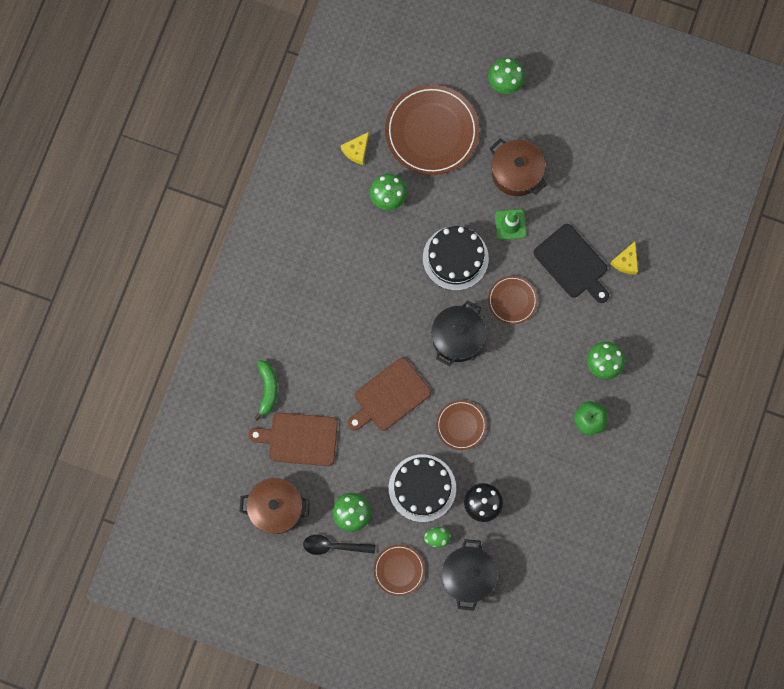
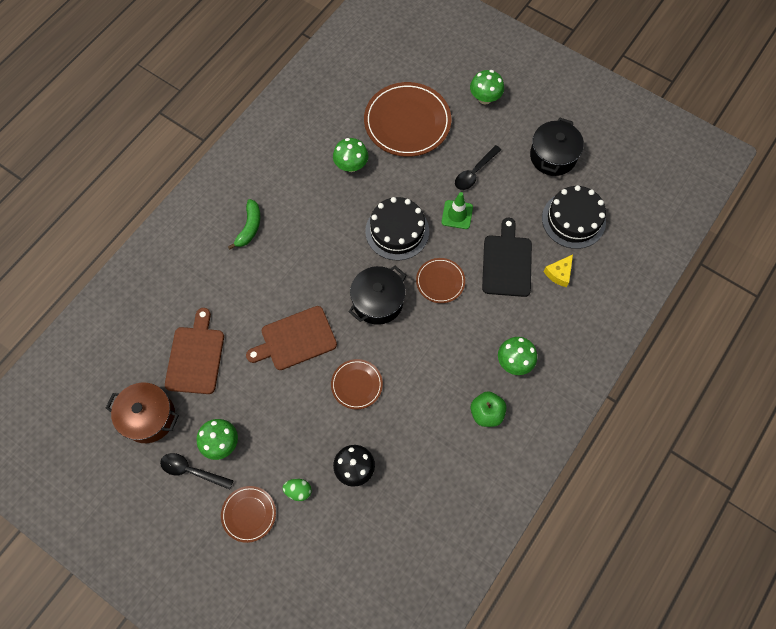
camera: 15 degrees right, 10 degrees down
(267, 389) = (182, 303): green banana -> green banana (249, 227)
(299, 439) = (195, 356): brown cutting board -> brown cutting board turned 75 degrees clockwise
(356, 150) = (335, 121): yellow cheese -> none
(422, 488) = (299, 436): black cake -> black cake (573, 220)
(468, 576) = (318, 540): black pot -> black pot (553, 156)
(516, 172) = (474, 172): brown pot -> black spoon
(572, 263) = (507, 262): black cutting board -> black cutting board turned 150 degrees counterclockwise

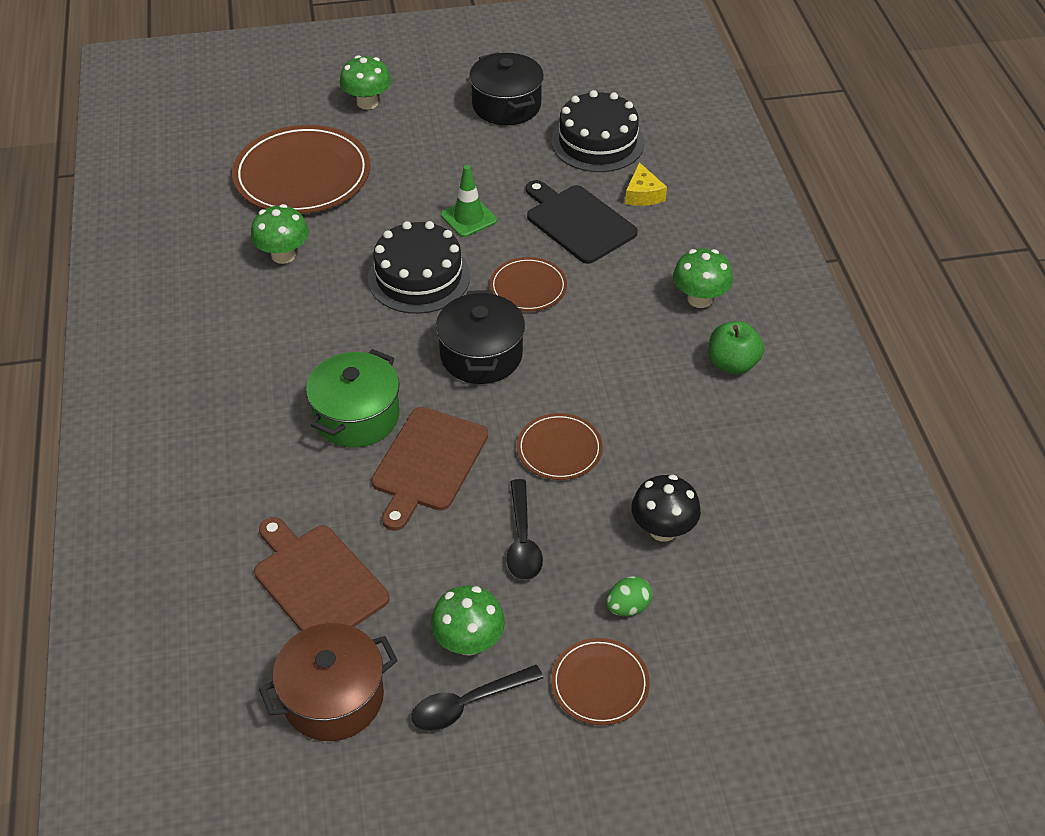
camera: 45 degrees left, 20 degrees down
(249, 227) = (223, 399): green banana -> none
(292, 286) = (356, 416): none -> green pot
(474, 172) = (440, 170): black spoon -> black spoon (522, 540)

